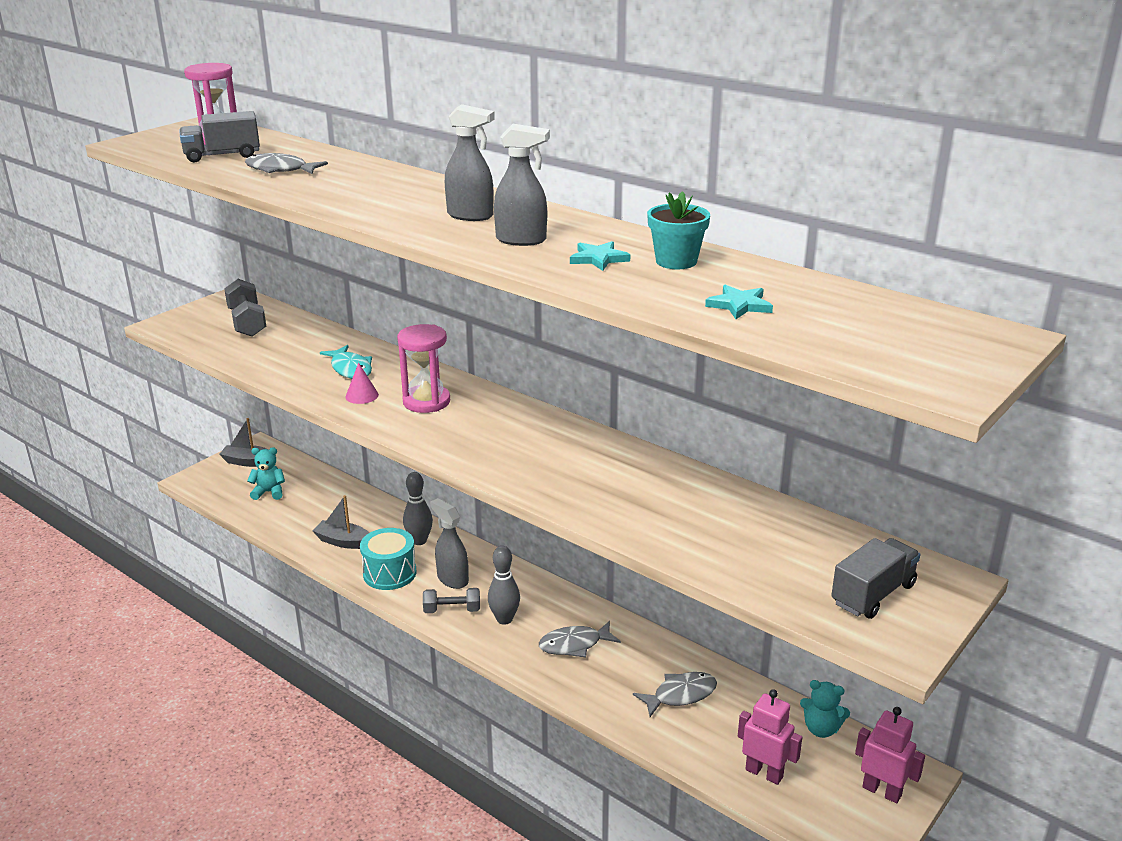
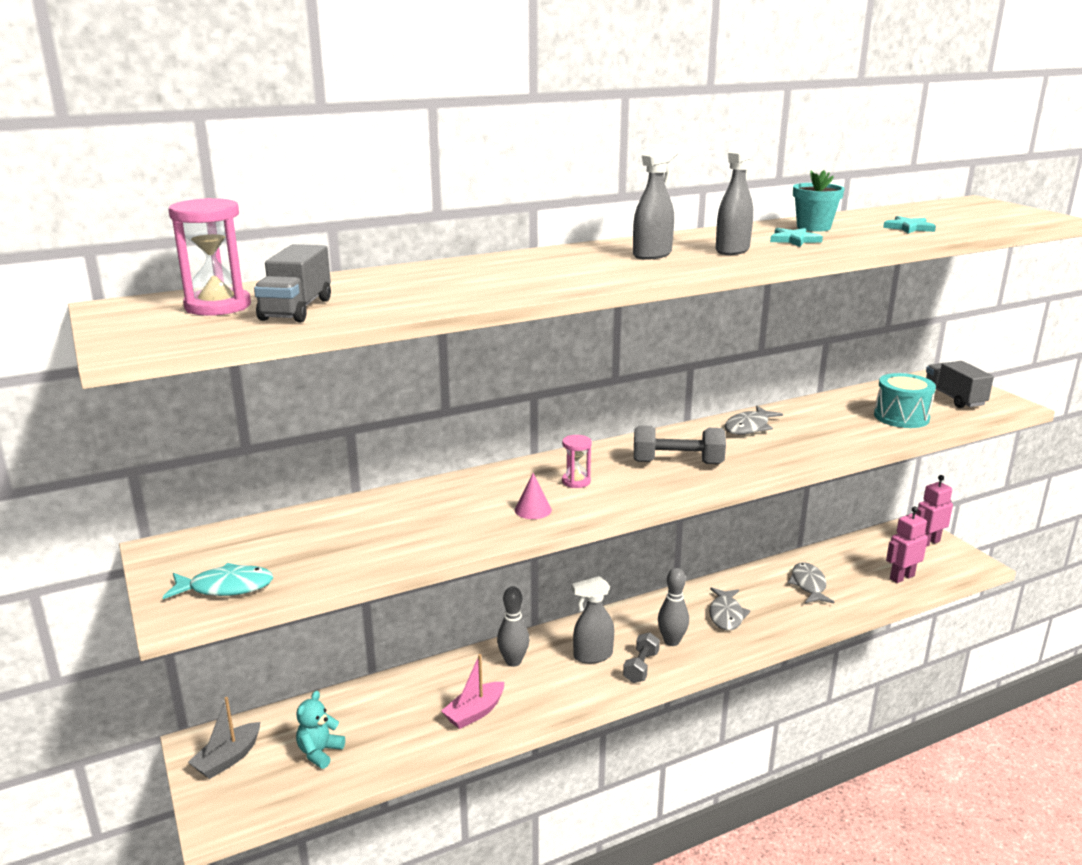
camera: 65 degrees left, 5 degrees down
(247, 322) = (259, 549): grey dumbbell -> grey dumbbell (677, 462)
(280, 170) = (403, 293): grey fish -> grey fish (749, 427)
(343, 542) = (475, 712): grey boat -> pink boat
(350, 369) = (463, 506): turquoise fish -> turquoise fish (226, 587)
(389, 573) = (556, 692): turquoise drum -> turquoise drum (901, 417)
(426, 402) = (576, 481): pink hourglass -> pink hourglass, size x0.58
(821, 729) = (863, 543): turquoise teddy bear -> none

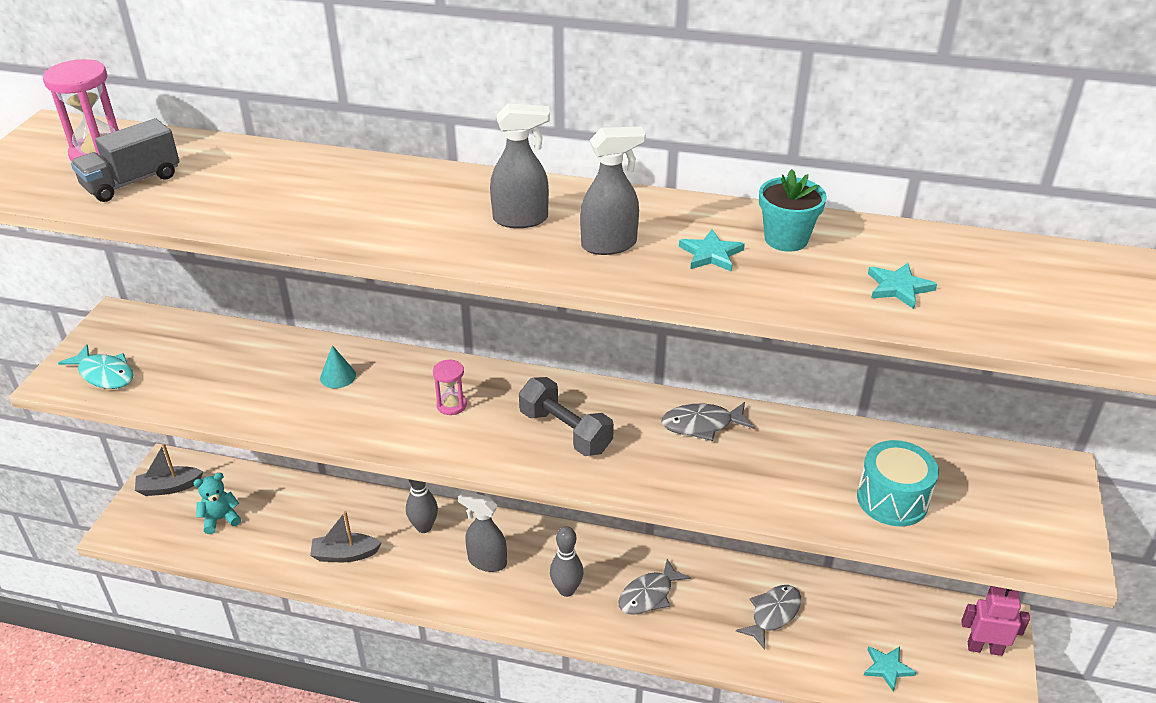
camera: 40 degrees right, 15 degrees up
(457, 502) = (338, 376): none -> turquoise cone
(475, 712) = (345, 554): pink boat -> grey boat
(533, 510) = (376, 417): pink cone -> none
(641, 667) = (509, 598): grey dumbbell -> none
(901, 577) = (887, 668): pink robot -> turquoise star
(954, 398) = (1010, 508): grey truck -> none

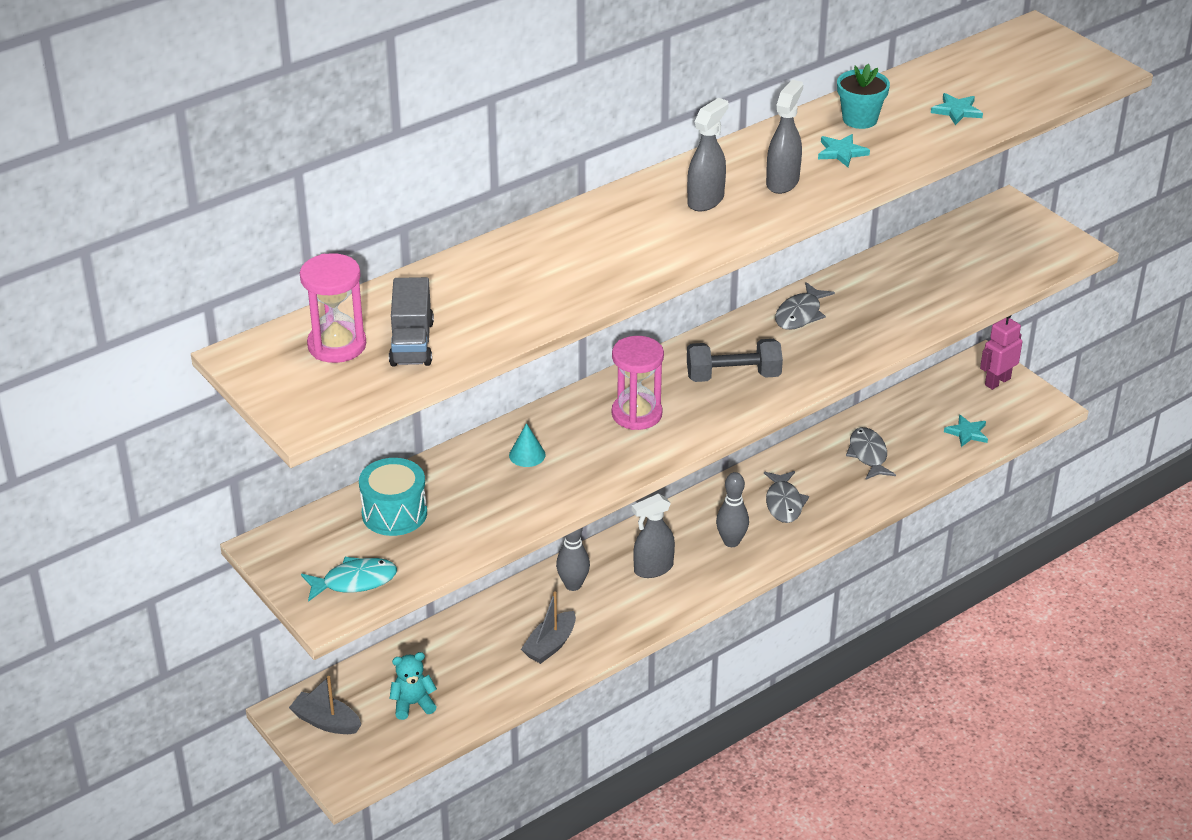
camera: 50 degrees left, 0 degrees up
(169, 487) = (326, 722): grey boat -> grey boat turned 90 degrees clockwise
(220, 519) = (413, 704): turquoise teddy bear -> turquoise teddy bear turned 60 degrees clockwise
(451, 405) = (636, 414): pink hourglass -> pink hourglass, size x1.74
(892, 499) = (958, 280): turquoise drum -> turquoise drum (394, 513)

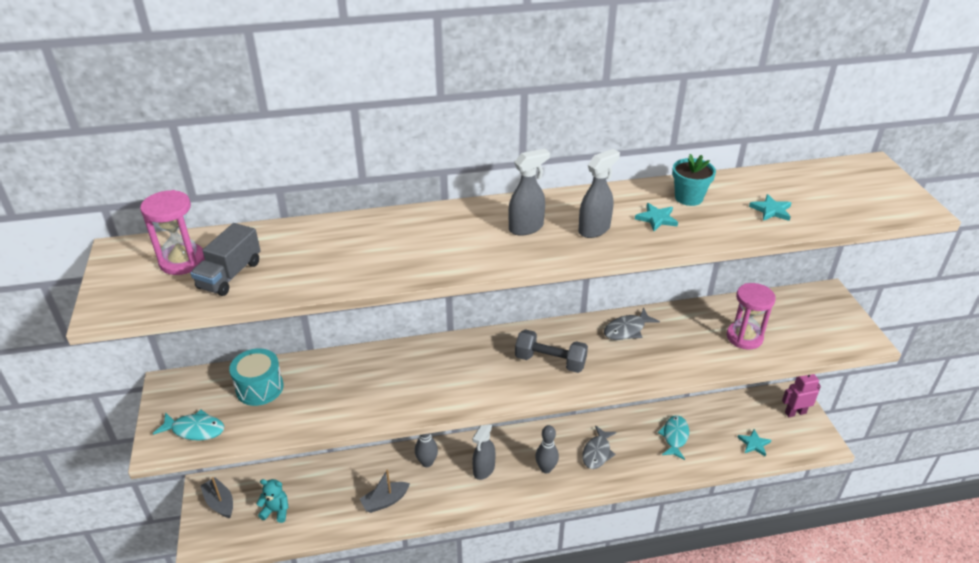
camera: 25 degrees right, 0 degrees up
(527, 455) = (373, 374): turquoise cone -> none
(636, 414) = (465, 368): pink hourglass -> pink hourglass (744, 337)
(653, 568) = (483, 469): grey spray bottle -> grey spray bottle turned 60 degrees counterclockwise
(868, 455) = (674, 437): grey fish -> turquoise fish

